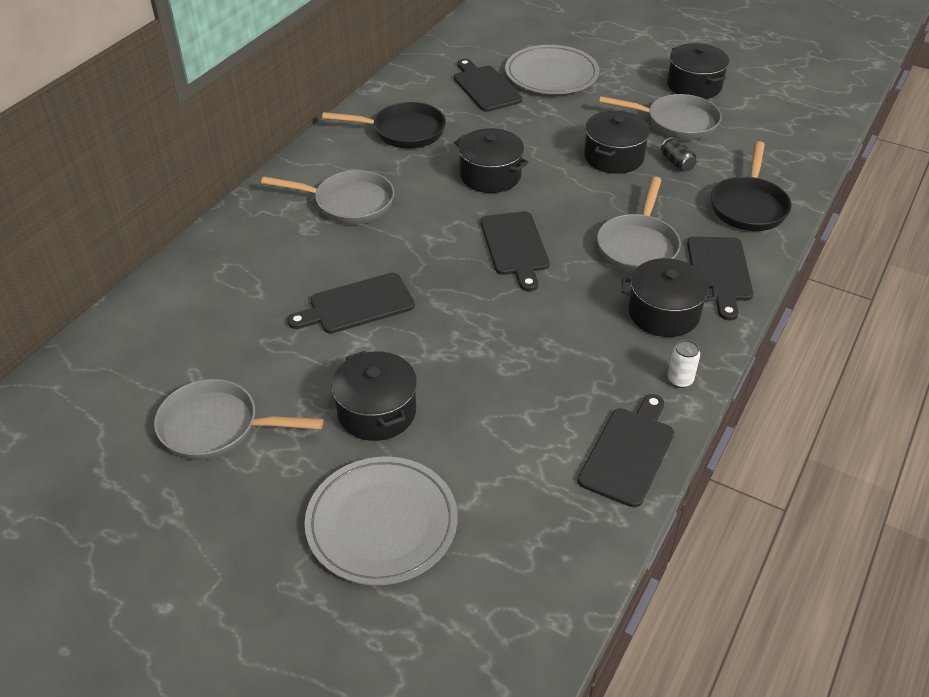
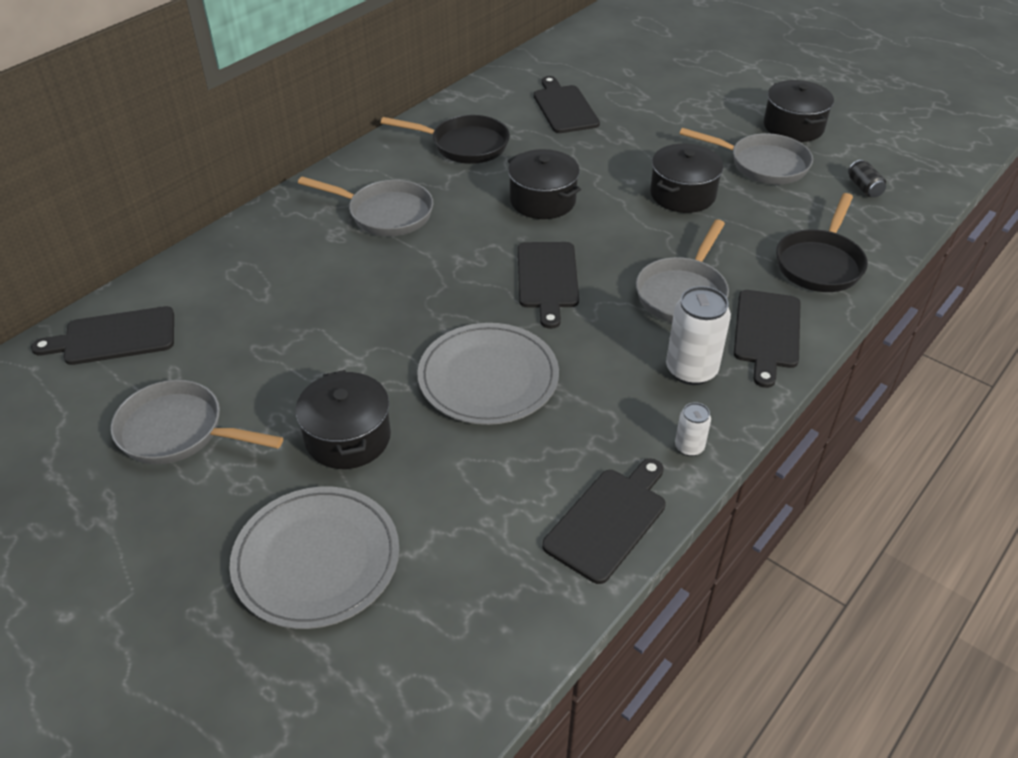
camera: 10 degrees right, 0 degrees up
(357, 305) = (362, 321): black cutting board -> black cutting board (114, 337)
(551, 74) = (639, 100): grey plate -> grey plate (488, 377)
(663, 313) = (691, 370): black pot -> white can
(677, 163) = (751, 208): black can -> black can (864, 188)

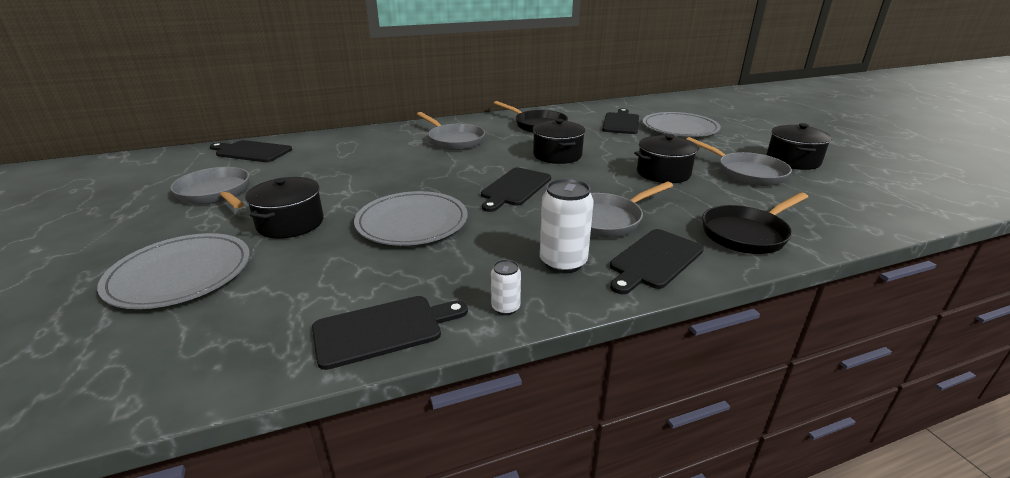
camera: 30 degrees right, 15 degrees down
(640, 98) = (680, 128): none -> grey plate
(864, 188) = (831, 203): black can -> none

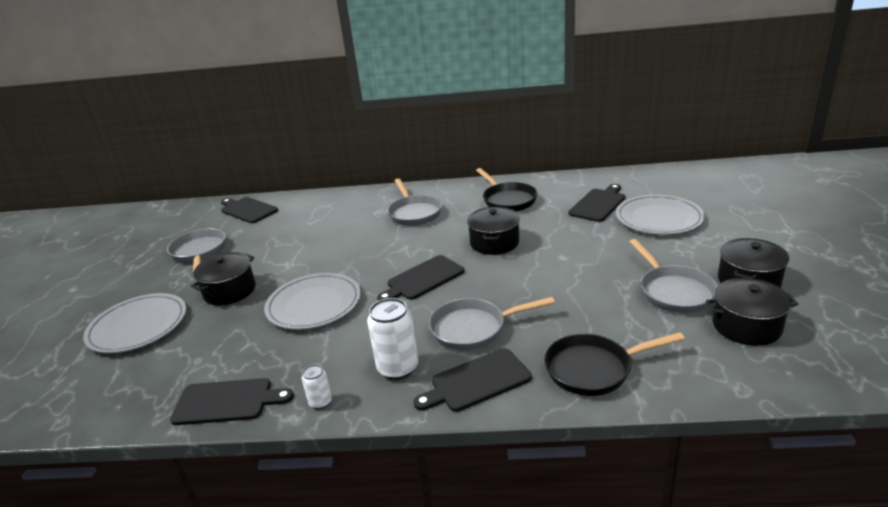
camera: 25 degrees right, 0 degrees up
(663, 173) = (580, 280): black pot -> black pot (746, 326)

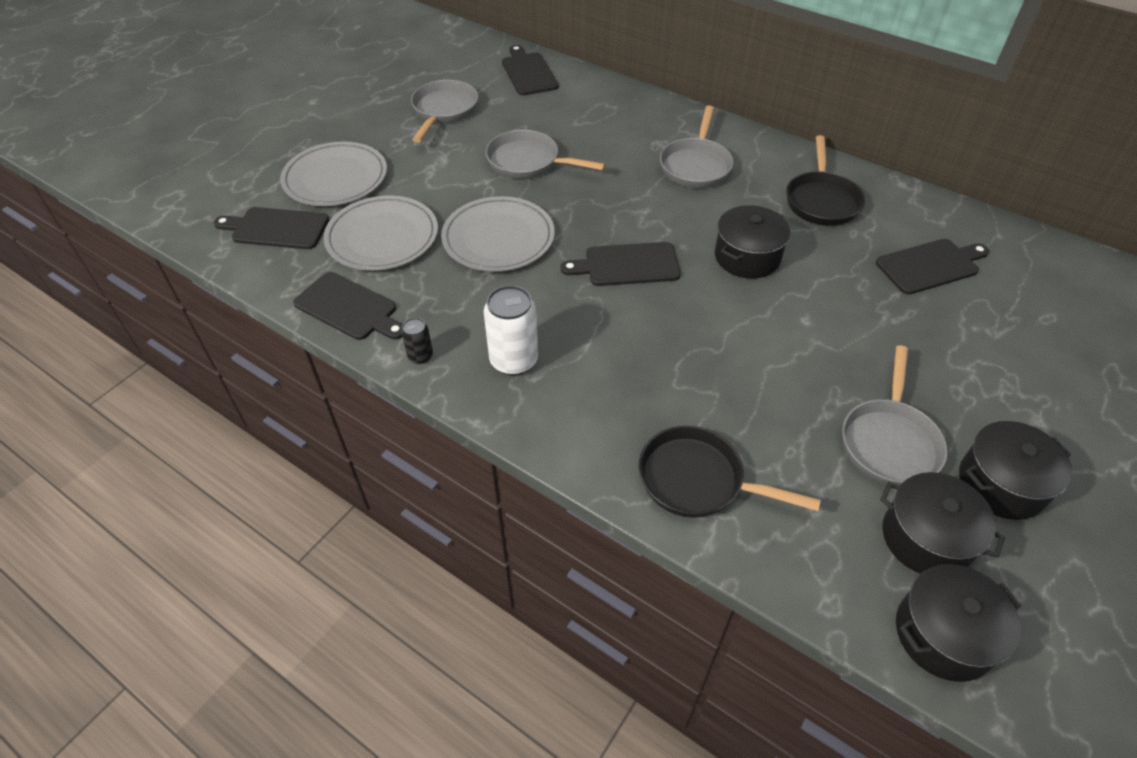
camera: 30 degrees right, 20 degrees up
(229, 291) = (437, 177): black pot -> black pot (943, 634)
(320, 402) = (420, 356): white can -> black can
(473, 329) = (623, 358): grey pan -> grey pan (528, 162)
(476, 381) = (572, 421): black cutting board -> black cutting board (276, 228)
(658, 218) = (987, 329): grey plate -> grey plate (382, 237)

